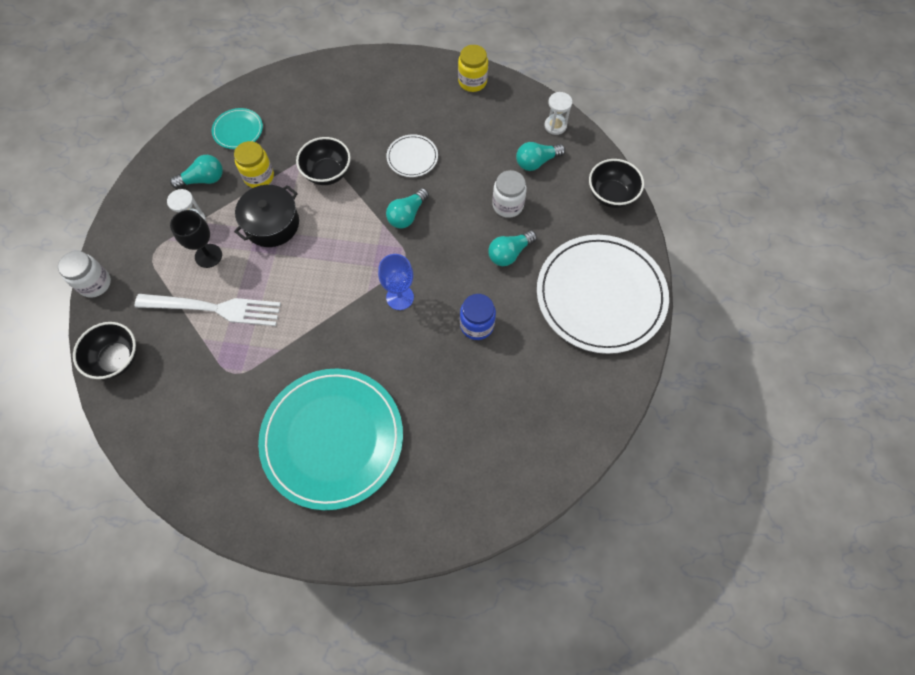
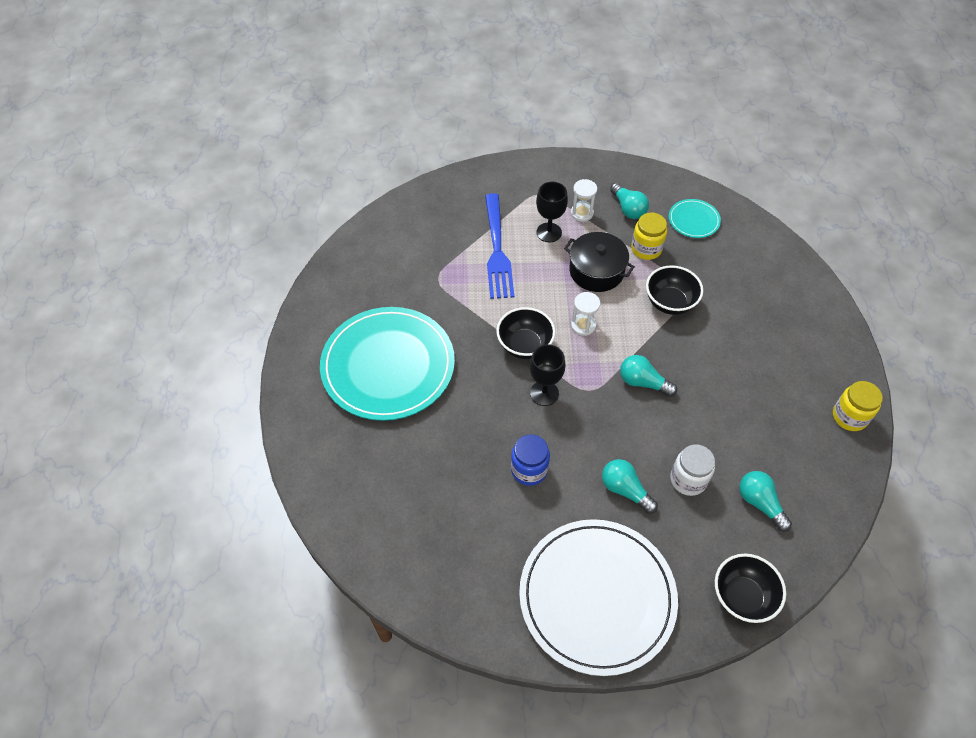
camera: 80 degrees right, 10 degrees down
(95, 283) = (501, 165): white jar -> none
(117, 359) = (436, 198): black bowl -> black bowl (524, 345)
(215, 308) = (497, 250): white fork -> blue fork
(400, 297) = (544, 393): blue goblet -> black goblet
(412, 157) = (718, 374): white plate -> none
(555, 126) = (823, 518): white hourglass -> white hourglass (583, 325)

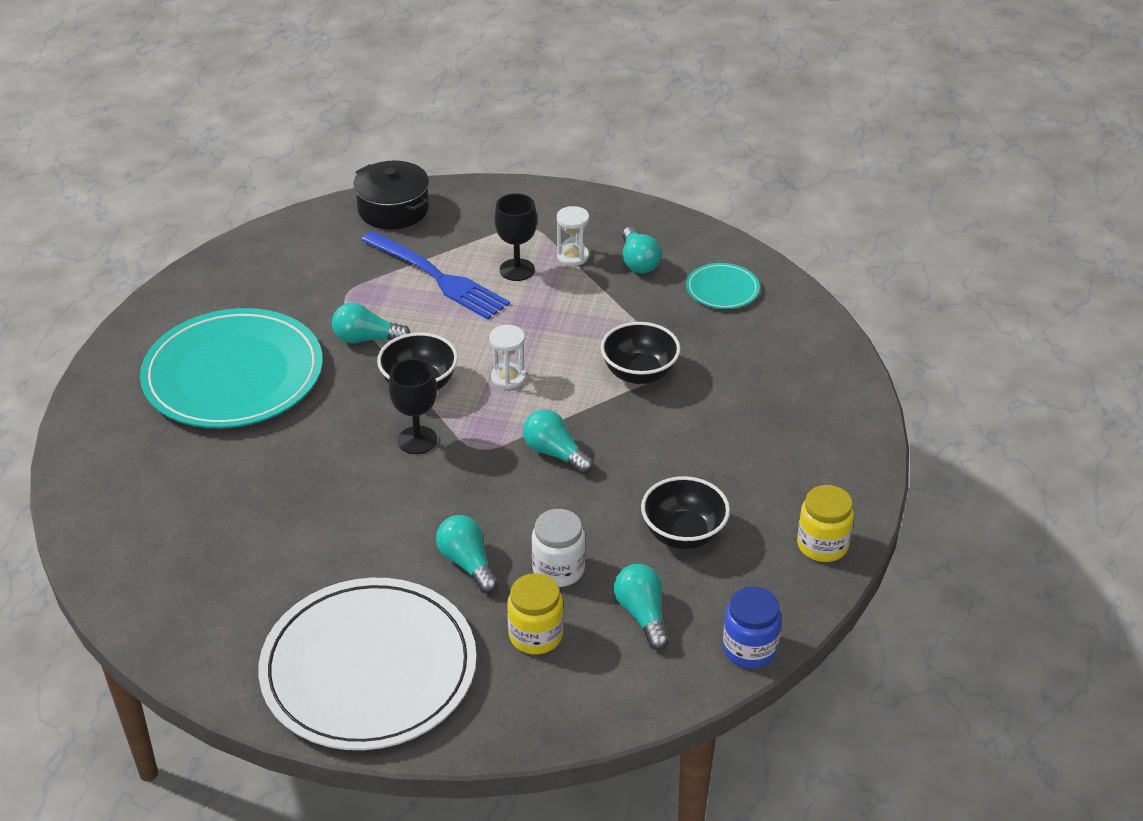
camera: 15 degrees right, 15 degrees down
(470, 314) = (366, 339): none -> turquoise light bulb
(497, 250) = (438, 278): blue fork -> blue fork turned 60 degrees counterclockwise
(529, 470) = (354, 517): blue jar -> blue jar (749, 649)
(596, 271) = (558, 322): black pot -> black pot (393, 209)
(646, 249) = (639, 309): yellow jar -> yellow jar (535, 635)
(742, 597) = (562, 710): black bowl -> black bowl (683, 534)

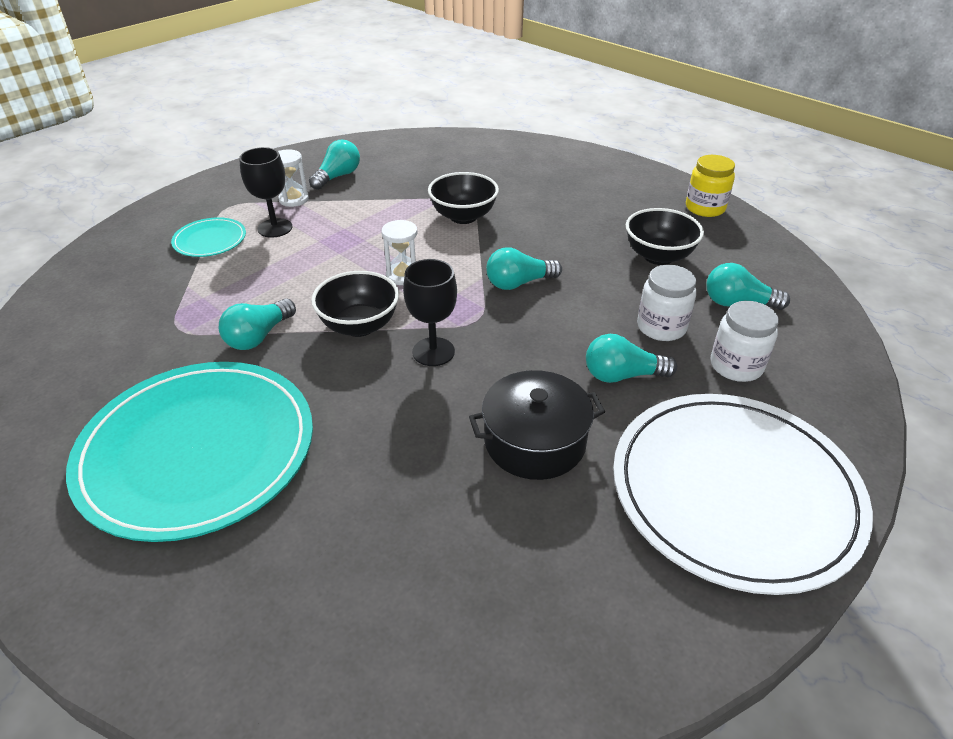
camera: 60 degrees left, 0 degrees up
(393, 209) = (101, 262): black pot -> black pot (535, 441)
(438, 278) = (230, 268): blue fork -> none
(535, 635) = (736, 366): yellow jar -> white jar
(638, 261) = (338, 176): turquoise light bulb -> turquoise light bulb turned 75 degrees counterclockwise
(722, 289) = (409, 157): turquoise plate -> turquoise plate (210, 240)
(749, 649) = (797, 269): blue jar -> none

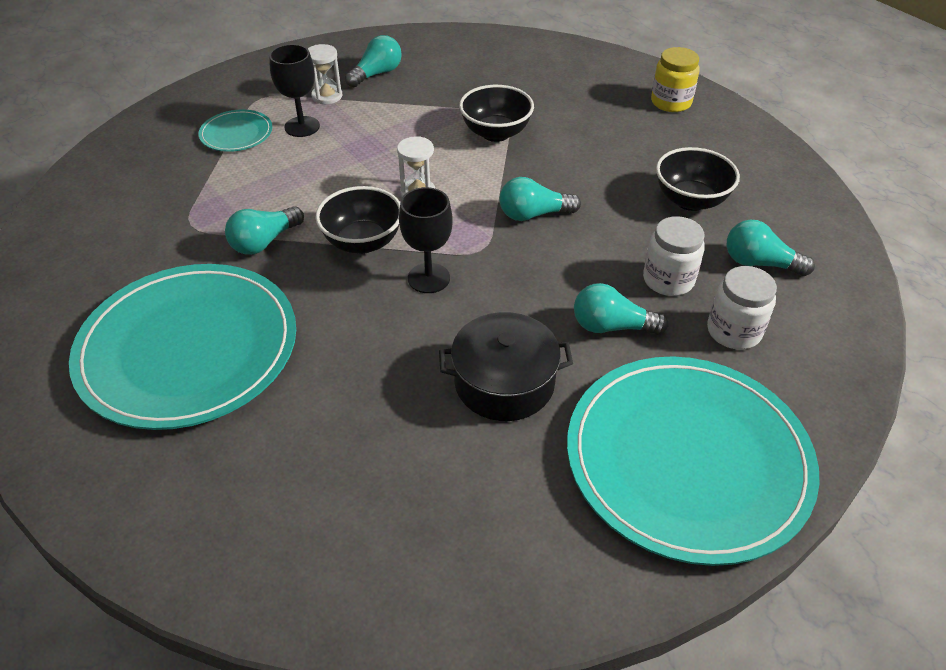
camera: 10 degrees right, 5 degrees up
(705, 208) = (760, 149): yellow jar -> yellow jar (671, 102)
(734, 491) = (687, 459): white plate -> turquoise plate

